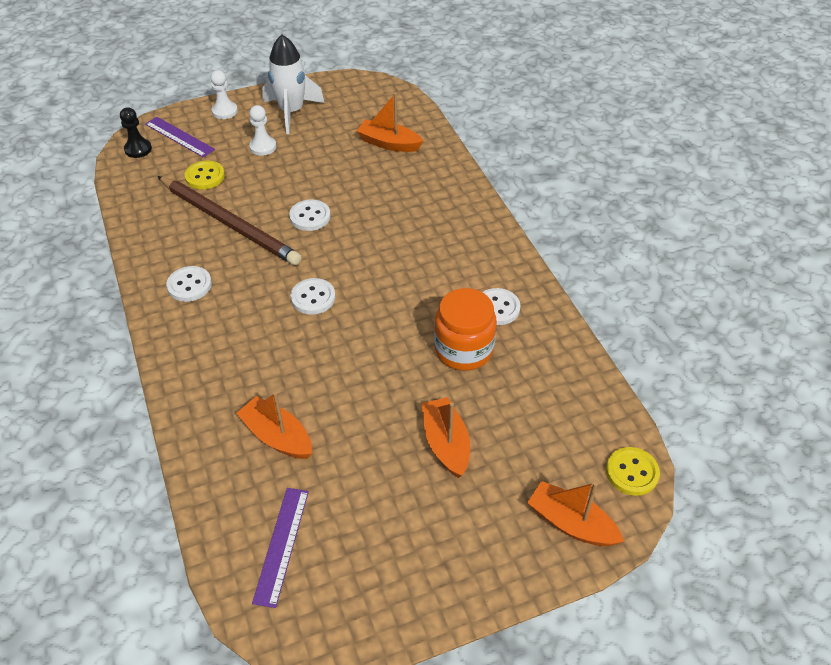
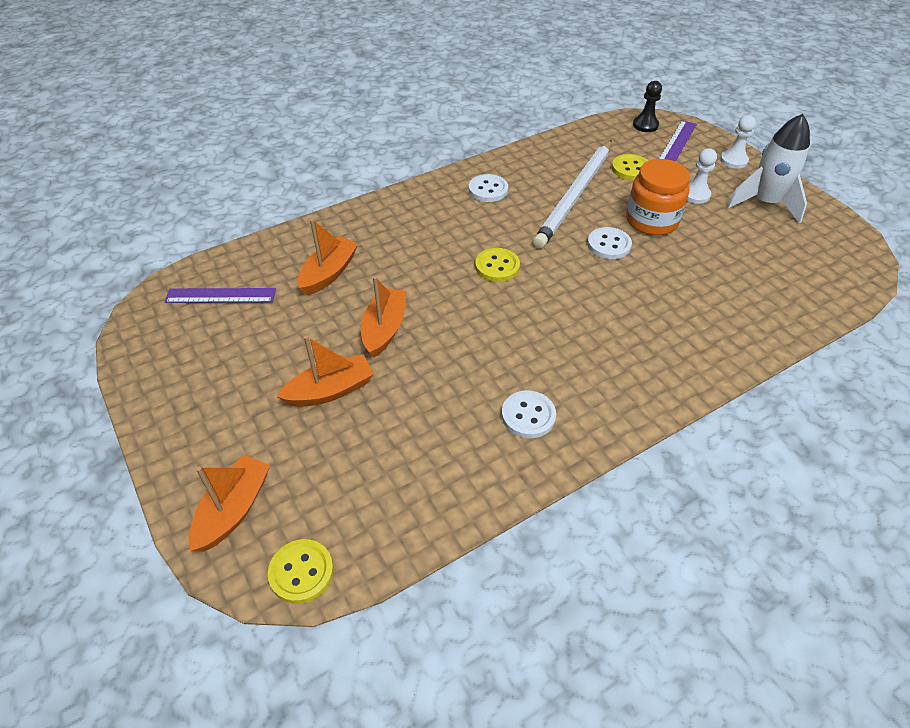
camera: 80 degrees right, 0 degrees up
(229, 223) = (575, 196): brown pencil -> white pencil
(313, 298) = (497, 266): white button -> yellow button
(389, 143) = (763, 285): orange boat -> orange boat (384, 329)
(463, 349) = (457, 391): orange jar -> orange jar (651, 221)

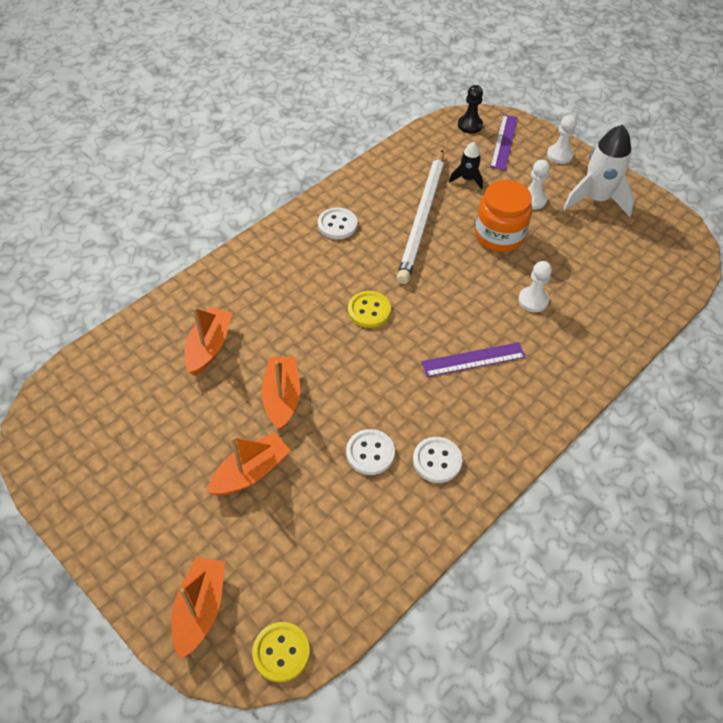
camera: 15 degrees left, 5 degrees up
(220, 296) = (108, 392): purple ruler -> purple ruler (473, 360)
(609, 245) = (466, 269): white button -> white button (370, 453)
(630, 169) = (467, 179): yellow button -> black rocket
(673, 283) = (533, 300): none -> white pawn

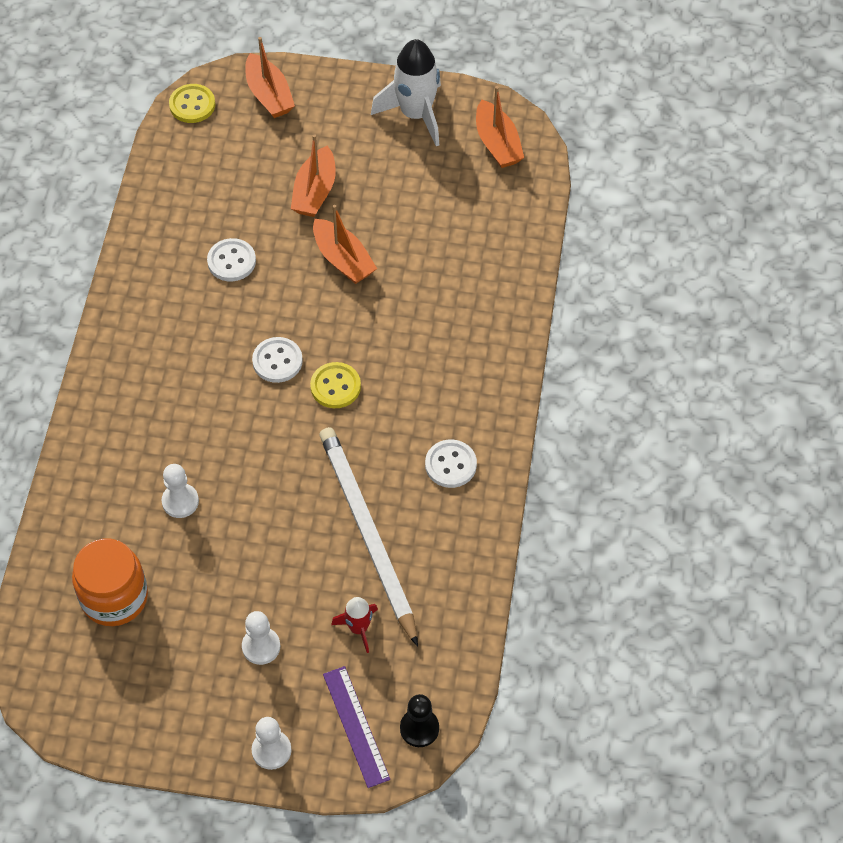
camera: 145 degrees right, 5 degrees up
(209, 347) = (447, 262): orange boat -> orange boat (497, 144)
(437, 461) = (171, 288): white button -> white button (277, 361)
(467, 179) = (358, 628): black rocket -> red rocket
(473, 360) = (199, 397): purple ruler -> none
(499, 235) = (267, 565): orange jar -> orange jar (114, 597)
(596, 199) = (185, 699): white rocket -> white rocket (415, 114)

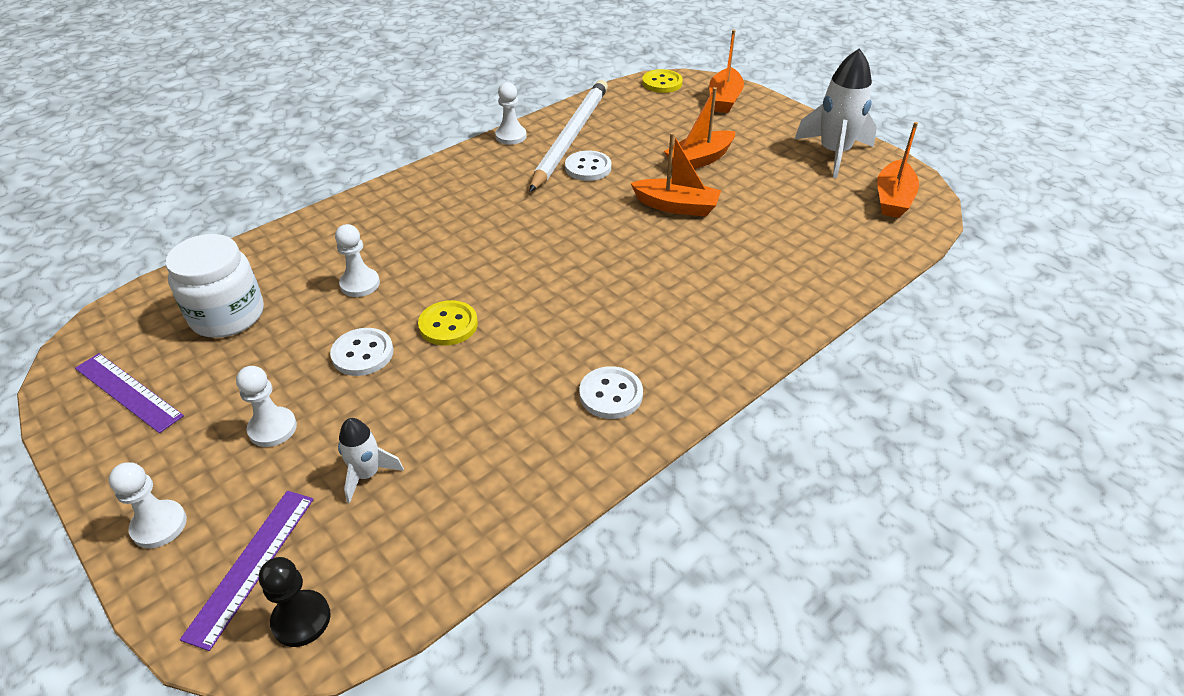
camera: 40 degrees right, 15 degrees down
(114, 597) = (227, 315): orange jar -> white jar
(125, 265) = (511, 136): none -> white pawn
(126, 698) = (128, 391): none -> purple ruler
(277, 361) = (548, 239): white button -> white button (362, 354)
(335, 386) = (574, 279): yellow button -> yellow button (448, 325)
(343, 259) = (676, 206): orange boat -> orange boat turned 75 degrees counterclockwise
(358, 628) = (367, 474): red rocket -> white rocket
(367, 533) = (472, 400): white pencil -> white pencil (571, 137)

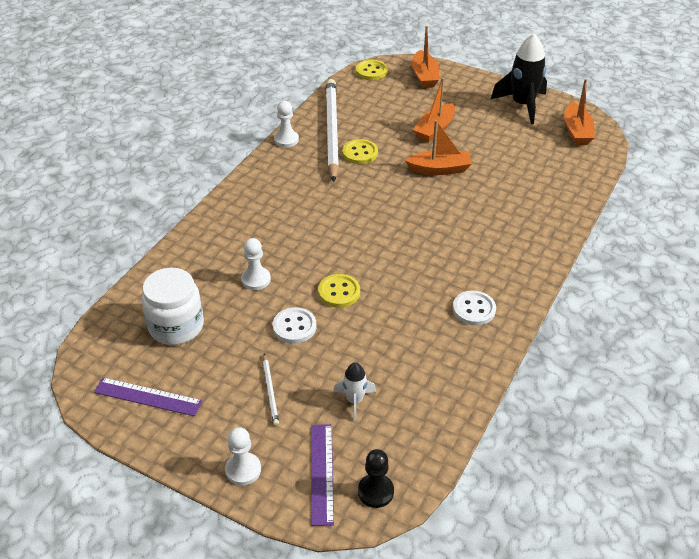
camera: 20 degrees left, 0 degrees up
(272, 428) = (270, 391): white pawn -> white pencil
(588, 168) = (360, 153): white button -> yellow button
(834, 153) = (522, 105): white rocket -> black rocket

